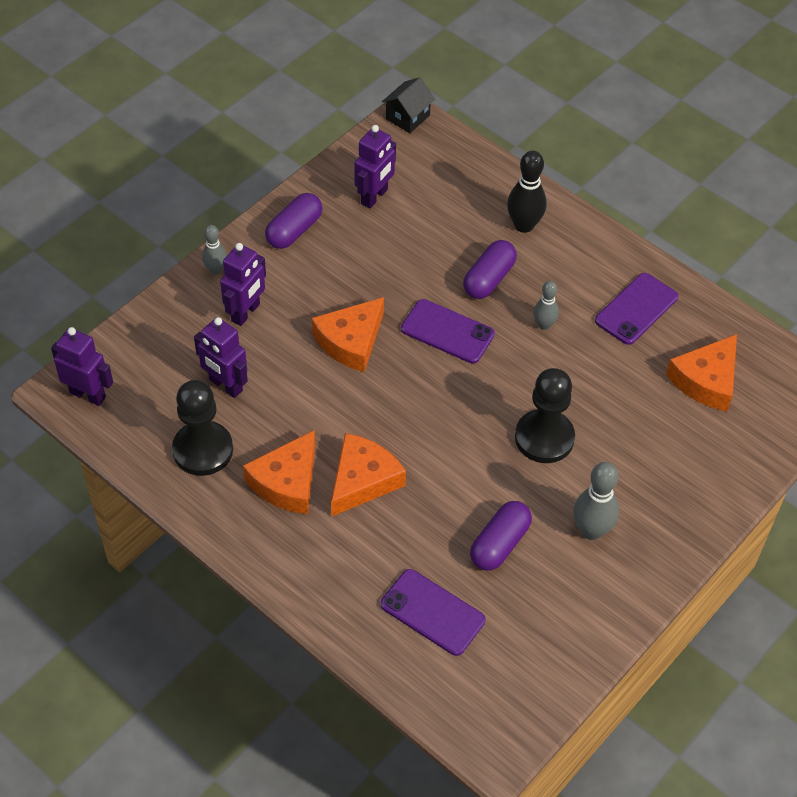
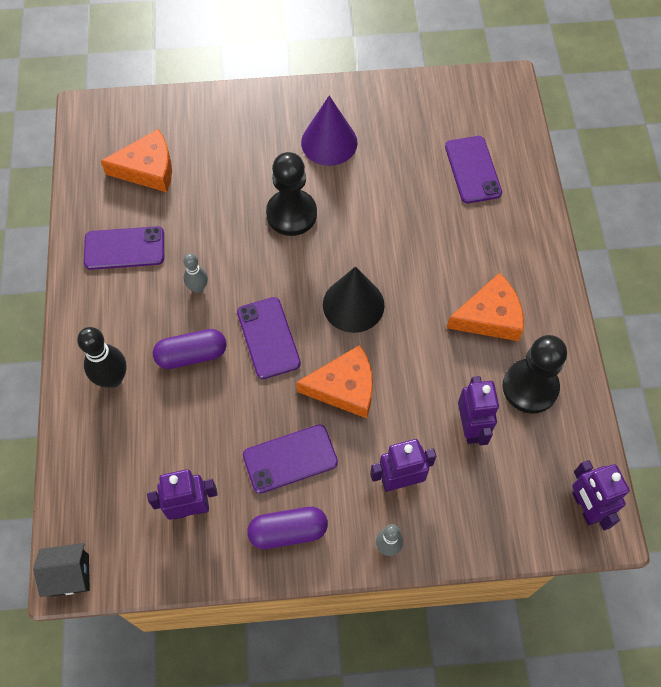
camera: 135 degrees left, 10 degrees up
(340, 270) = (290, 459): none -> purple phone
(363, 480) = (437, 278): orange cheese -> none
(410, 405) = (353, 304): none -> black cone
(499, 544) = (392, 175): purple capsule -> none
(591, 530) = (329, 142): grey bowling pin -> purple cone

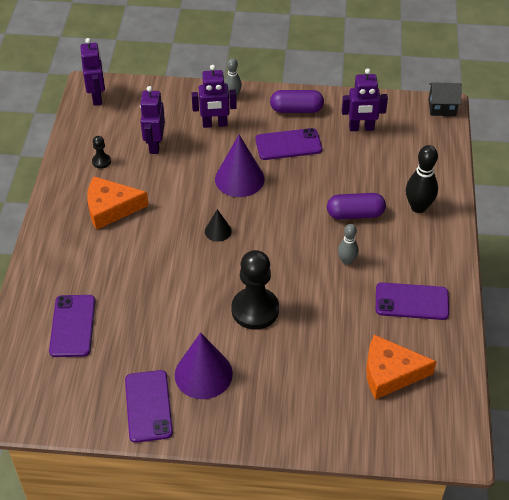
camera: 170 degrees left, 15 degrees down
(268, 338) = (292, 217): purple phone -> purple phone (148, 406)
(344, 387) = (239, 179): orange cheese -> purple cone
(353, 304) = (218, 231): black cone -> black cone, size x0.52
(530, 387) = (101, 161): black pawn -> black pawn, size x0.45

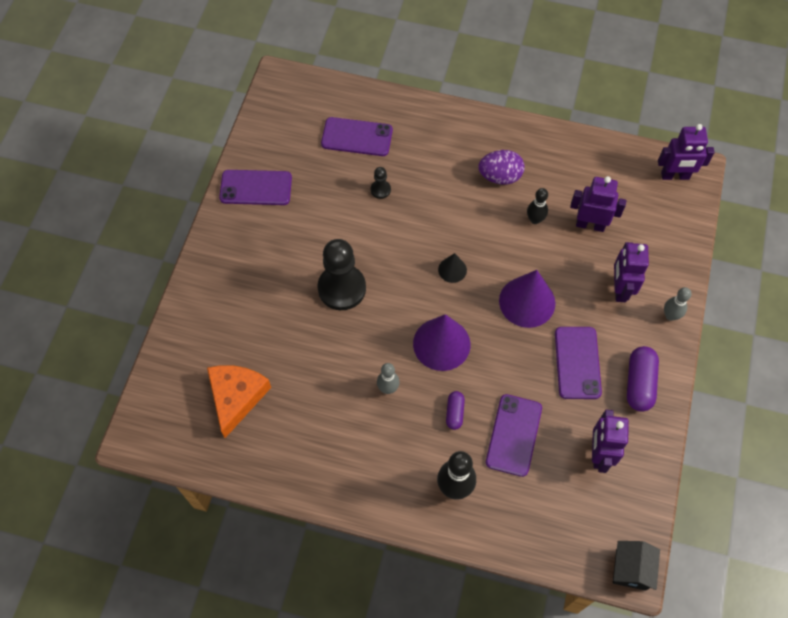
camera: 100 degrees right, 15 degrees up
(101, 161) = (570, 173): black pawn -> black pawn (380, 190)
(110, 208) = (500, 176): orange cheese -> purple egg
(155, 180) = (535, 219): none -> black bowling pin
(203, 374) = (278, 234): purple cone -> purple cone (441, 344)
(355, 214) = (454, 413): purple capsule -> purple capsule, size x0.58
(412, 301) = (319, 442): purple phone -> purple phone (514, 435)

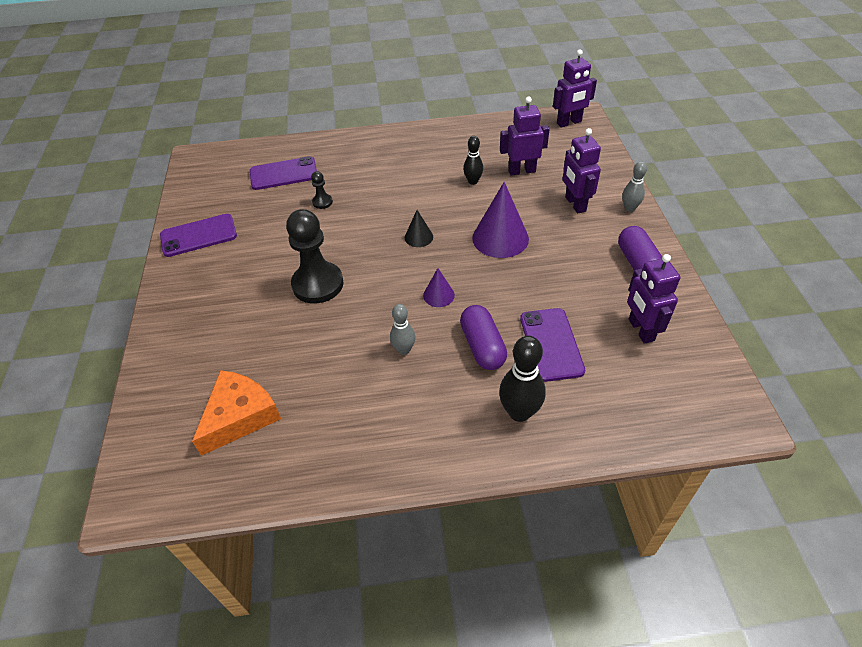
camera: 20 degrees left, 15 degrees down
(236, 397) = (240, 416): orange cheese -> orange cheese turned 45 degrees clockwise
(441, 344) = (438, 295): purple cone -> purple cone, size x0.52
(454, 413) = (482, 346): purple capsule -> purple capsule, size x1.73
(500, 176) = (426, 163): purple egg -> none
(577, 362) = (573, 267): purple phone -> none
(631, 569) = (740, 418): black house -> none

